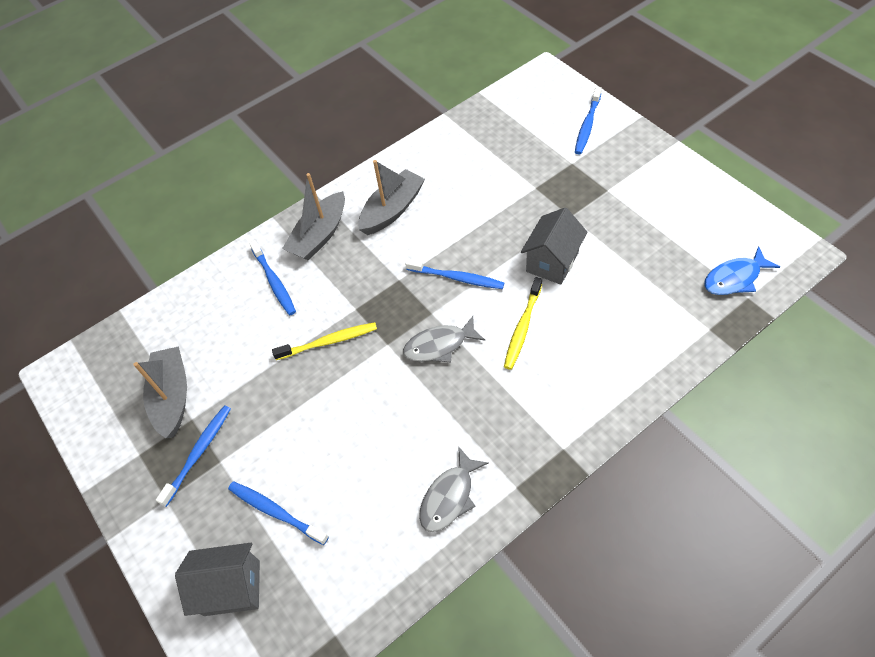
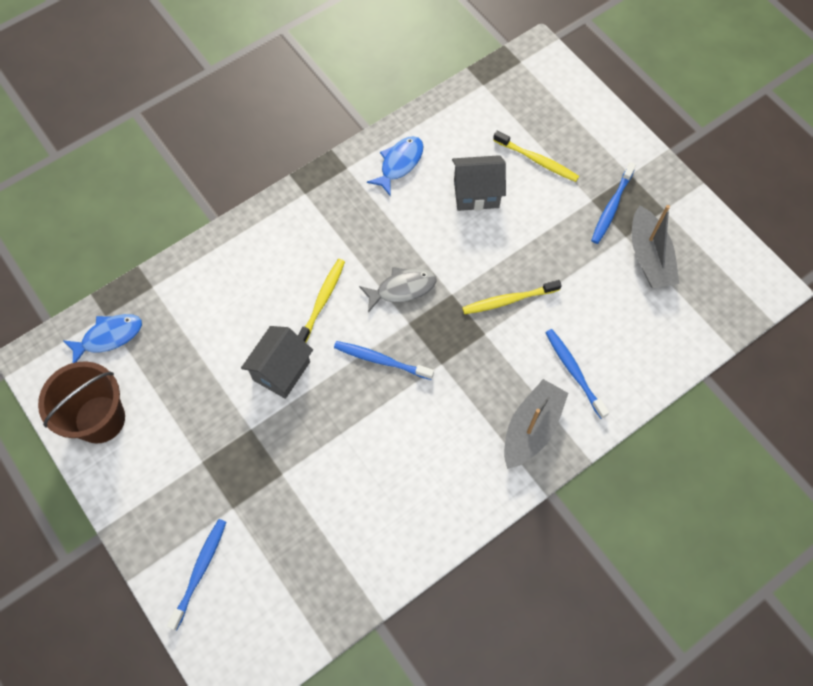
camera: 175 degrees right, 10 degrees up
(232, 588) = (562, 114): grey house -> grey house (476, 194)
(276, 512) = (537, 160): blue toothbrush -> yellow toothbrush
(392, 210) = (449, 457): grey boat -> none
(449, 497) = (399, 164): grey fish -> blue fish
(712, 212) = (100, 419): none -> brown bucket

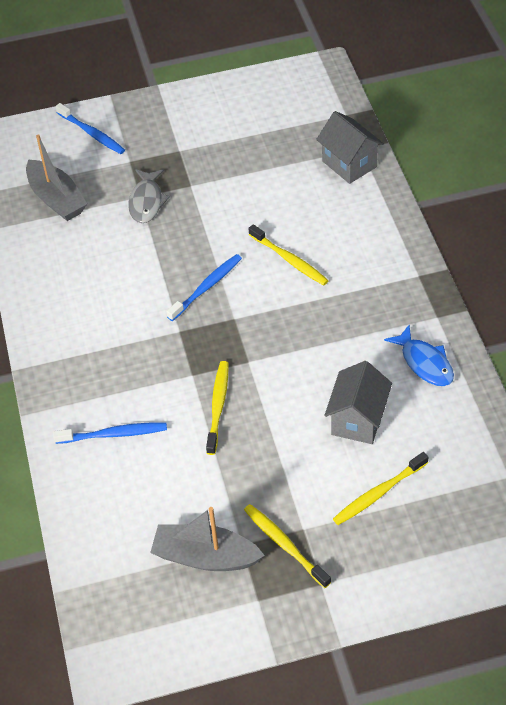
camera: 115 degrees right, 15 degrees down
(100, 419) = (250, 98): brown bucket -> none
(109, 337) = (323, 113): blue fish -> none
(281, 371) = (233, 216): grey house -> grey house (349, 164)
(402, 289) = (273, 323): grey fish -> grey fish (147, 202)
(531, 428) = (78, 379): grey boat -> grey boat (56, 199)
(611, 207) = (284, 545): blue toothbrush -> yellow toothbrush

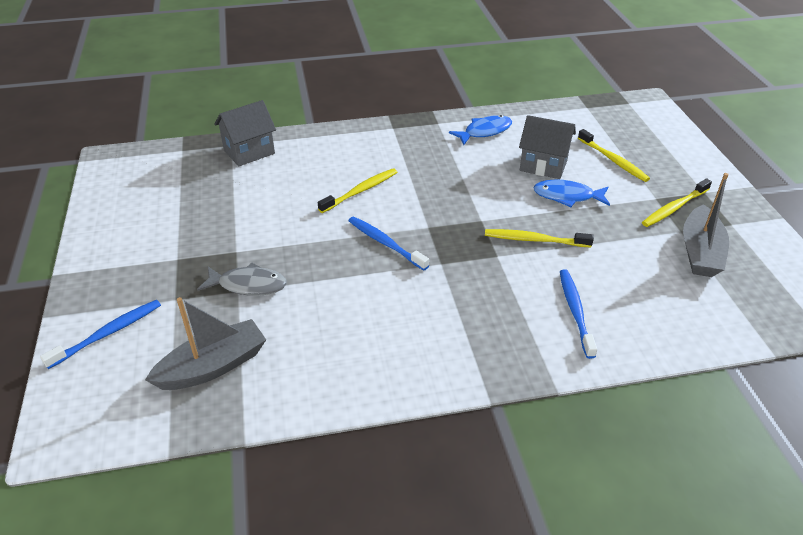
camera: 90 degrees left, 10 degrees down
(297, 440) = (567, 196): none -> blue fish

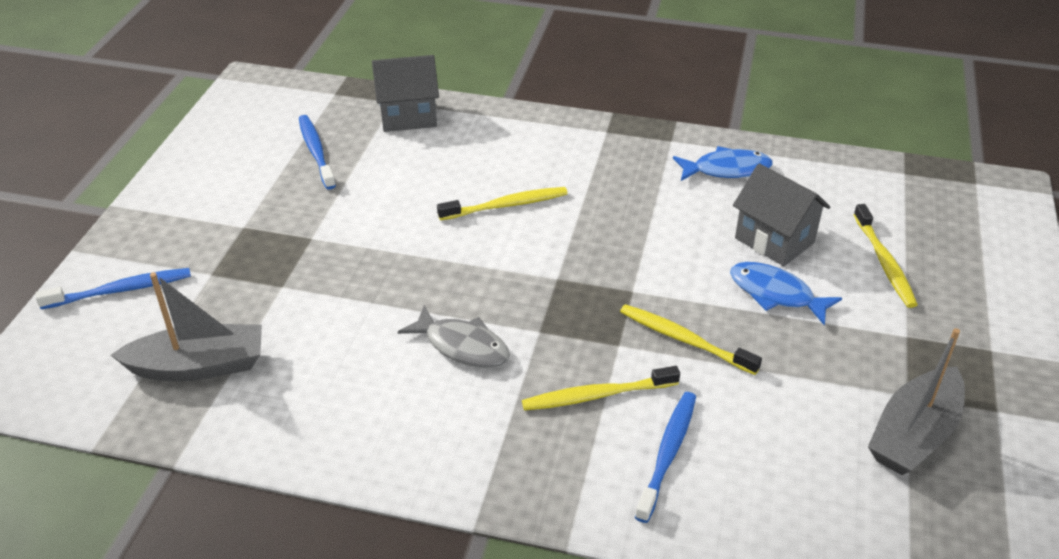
camera: 25 degrees right, 0 degrees up
(248, 285) = (298, 283): grey fish -> grey fish (462, 346)
(385, 243) = (489, 283): blue toothbrush -> blue toothbrush (316, 151)
(674, 208) = (924, 359): yellow toothbrush -> yellow toothbrush (596, 395)

